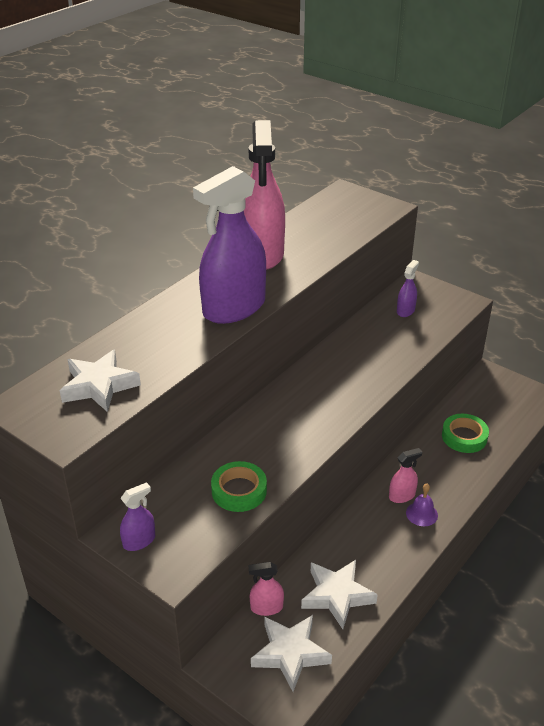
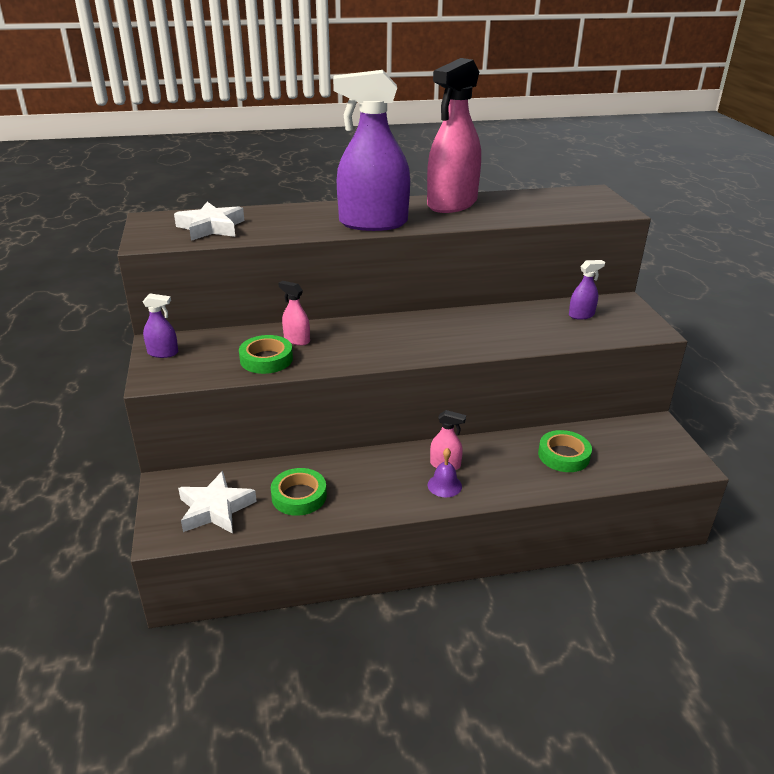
camera: 40 degrees right, 5 degrees down
(266, 607) = (241, 472): pink spray bottle -> pink spray bottle (296, 340)
(337, 595) = (299, 496): white star -> green tape

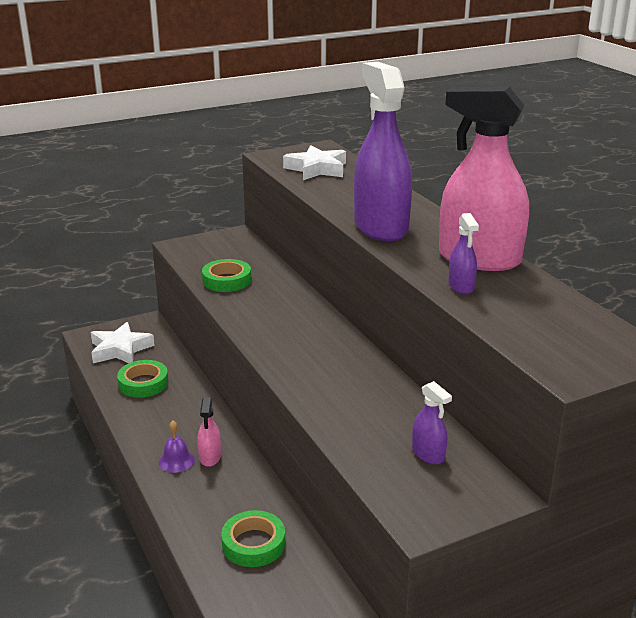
camera: 75 degrees right, 5 degrees down
(163, 353) = (219, 240): purple spray bottle -> purple spray bottle (461, 286)
(296, 340) = (267, 287): pink spray bottle -> none

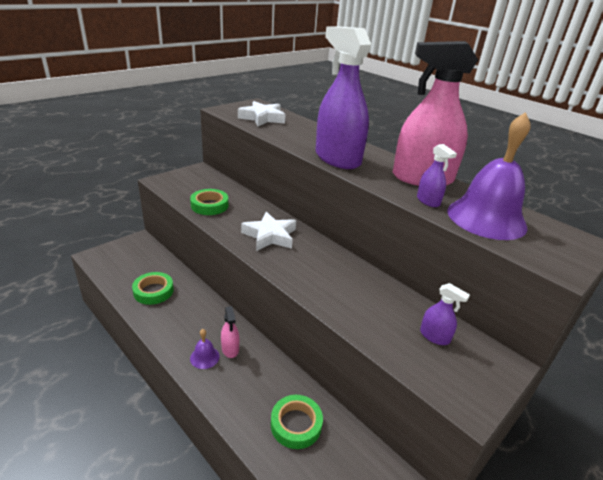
camera: 20 degrees left, 5 degrees up
(120, 349) = (125, 264): white star -> white star (270, 236)
(523, 312) = (486, 218): none -> purple bell

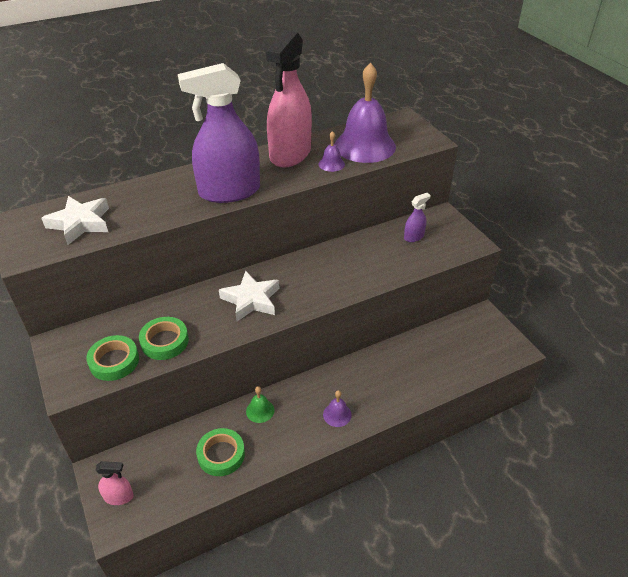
camera: 70 degrees left, 10 degrees up
(200, 304) = (260, 410): none -> green bell
(230, 349) = (332, 393): pink spray bottle -> pink spray bottle (119, 496)
(296, 424) = (421, 362): green tape -> green tape (114, 361)
(428, 201) = (331, 164): purple spray bottle -> purple bell

